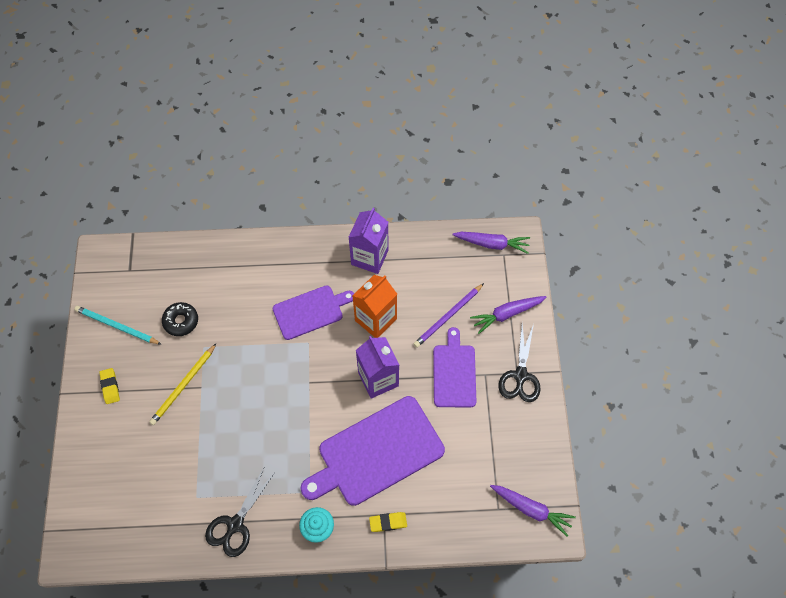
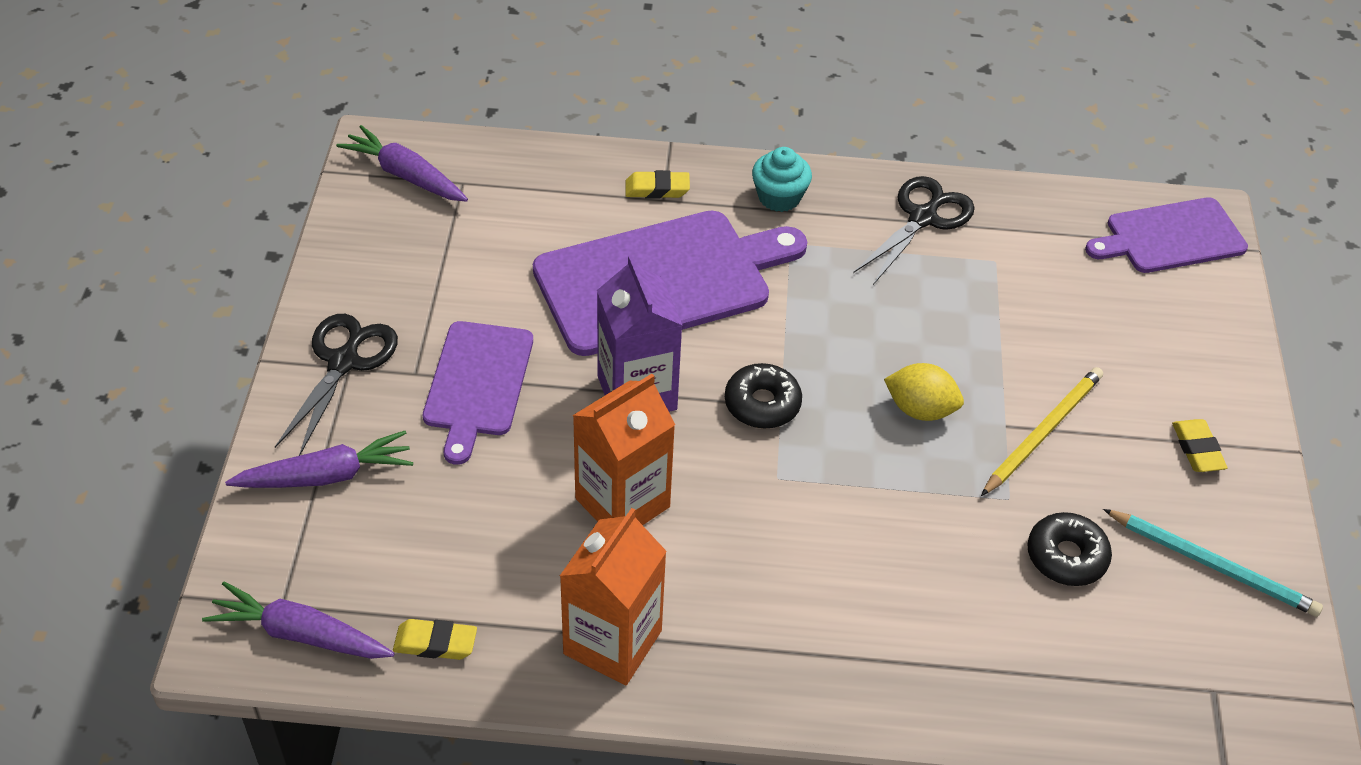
camera: 175 degrees left, 15 degrees down
(242, 390) = (920, 409): none -> yellow lemon
(311, 311) = (768, 539): purple cutting board -> purple cutting board (1170, 237)
(318, 382) = (762, 404): none -> black donut
(369, 257) = (612, 642): purple carton -> orange carton
(439, 247) = (435, 643): none -> yellow eraser
(448, 316) = (459, 487): purple pencil -> none

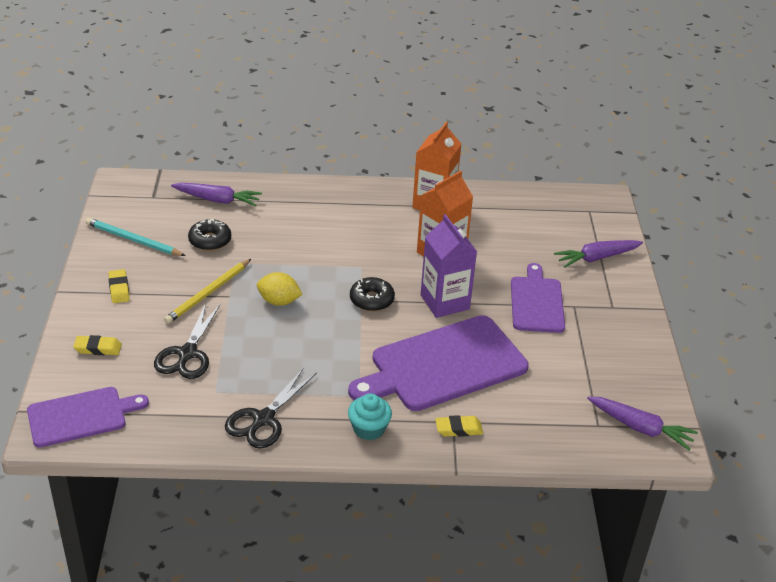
camera: 175 degrees right, 10 degrees down
(300, 634) = (575, 202): purple carrot -> purple carrot (217, 200)
(343, 362) = (617, 309): black scissors -> black scissors (187, 354)
(435, 643) = (514, 201): yellow eraser -> yellow eraser (98, 348)

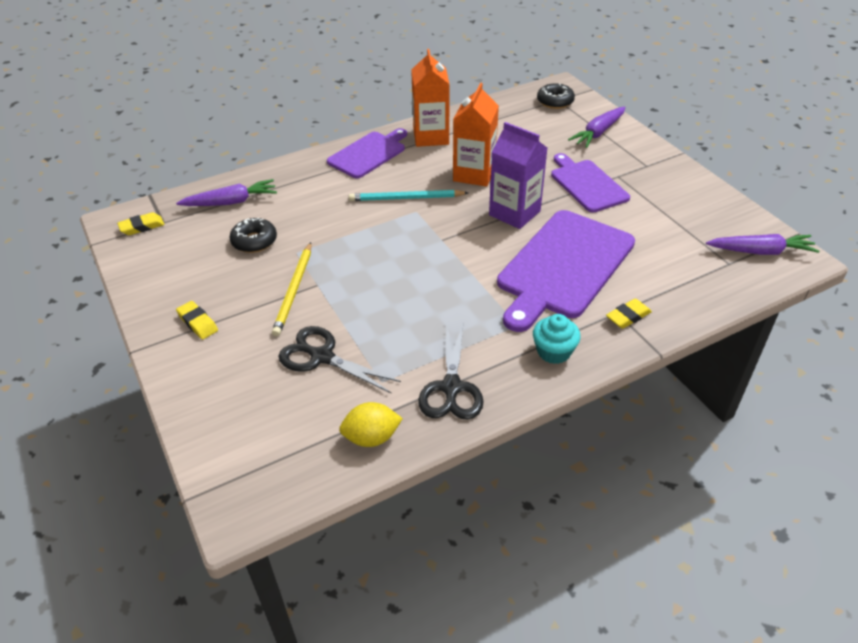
camera: 25 degrees left, 5 degrees up
(81, 416) = (262, 472): purple cutting board -> purple cutting board (369, 153)
(98, 348) = (223, 392): yellow eraser -> yellow eraser (142, 227)
(133, 240) = (174, 270): turquoise pencil -> turquoise pencil (406, 198)
(187, 354) = (322, 357): black scissors -> black scissors turned 135 degrees clockwise
(279, 301) = (369, 270): yellow lemon -> yellow lemon (371, 437)
(371, 300) = (451, 236): black donut -> black donut (555, 101)

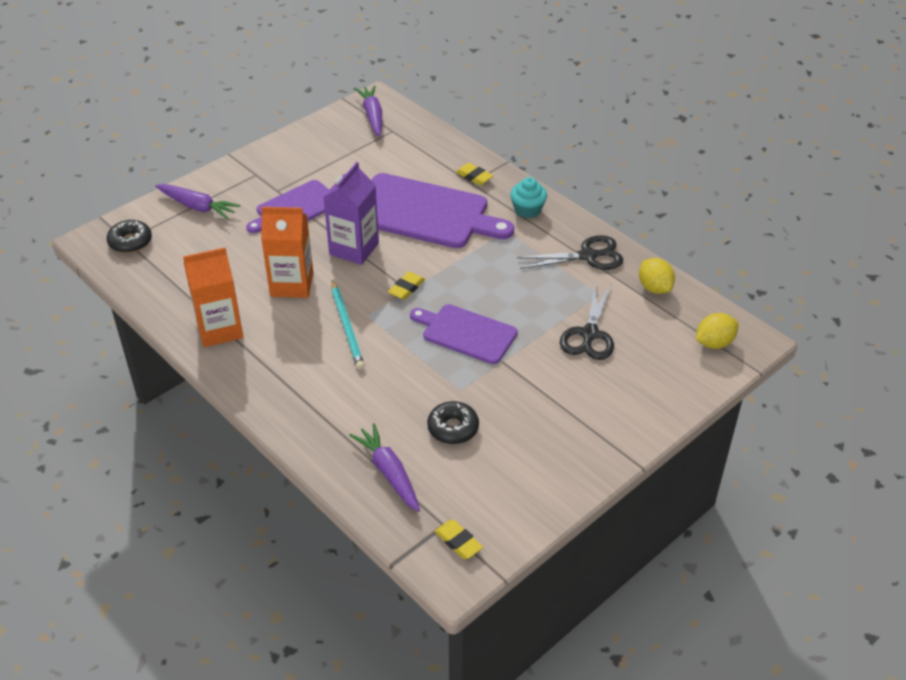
camera: 105 degrees left, 0 degrees up
(198, 323) = (586, 431): yellow eraser -> yellow eraser (406, 288)
(253, 468) = (714, 343): none -> yellow lemon
(294, 290) = (516, 375): yellow pencil -> none
(369, 153) = (264, 375): purple cutting board -> purple cutting board (466, 333)

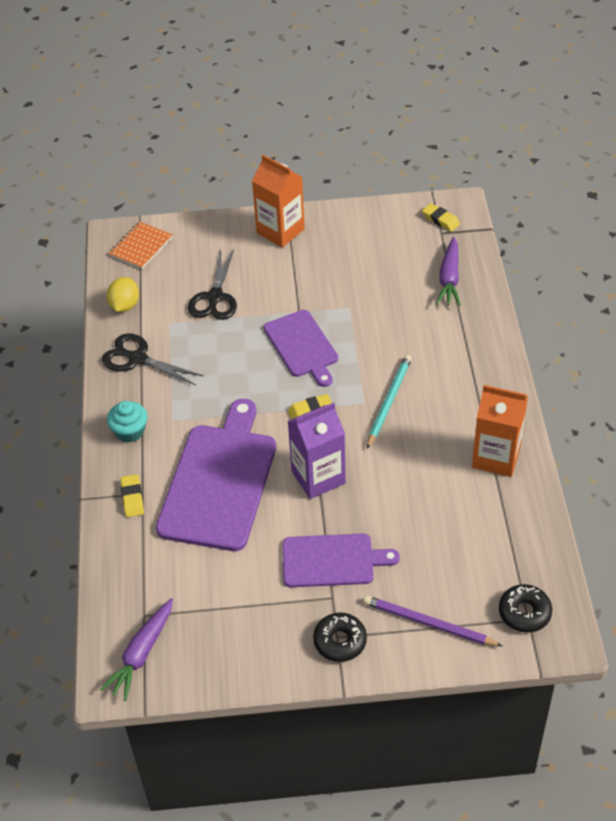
camera: 140 degrees left, 5 degrees up
(197, 207) = (428, 623): purple carrot -> purple pencil
(292, 284) = (403, 469): orange carton -> orange carton (280, 231)
(425, 213) = (219, 481): purple cutting board -> purple cutting board turned 45 degrees clockwise
(453, 428) = (380, 284): black donut -> black donut (340, 641)
(458, 542) = (440, 220): yellow eraser -> yellow eraser turned 45 degrees counterclockwise
(589, 334) = (215, 297): black scissors -> black scissors turned 135 degrees clockwise
(714, 343) = (141, 247): yellow lemon -> orange notebook

